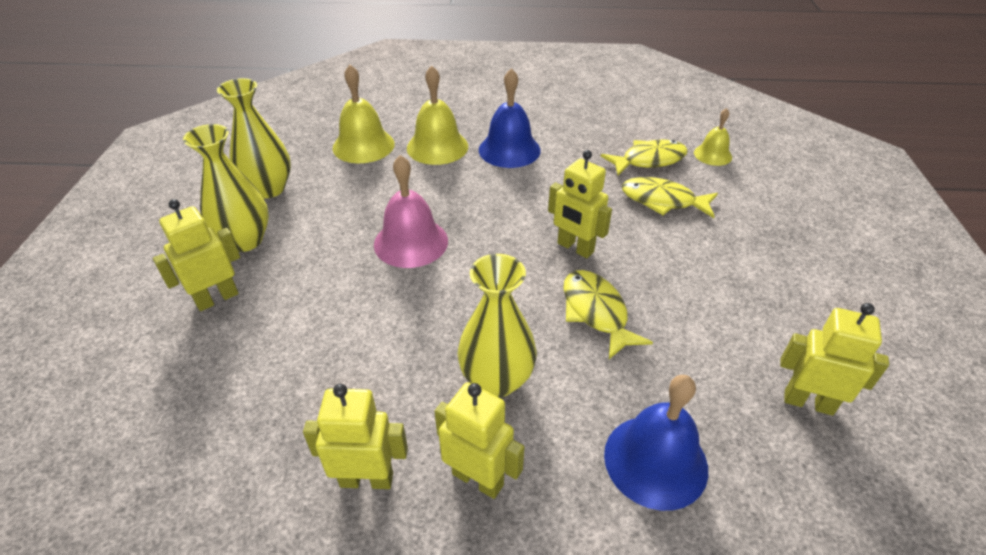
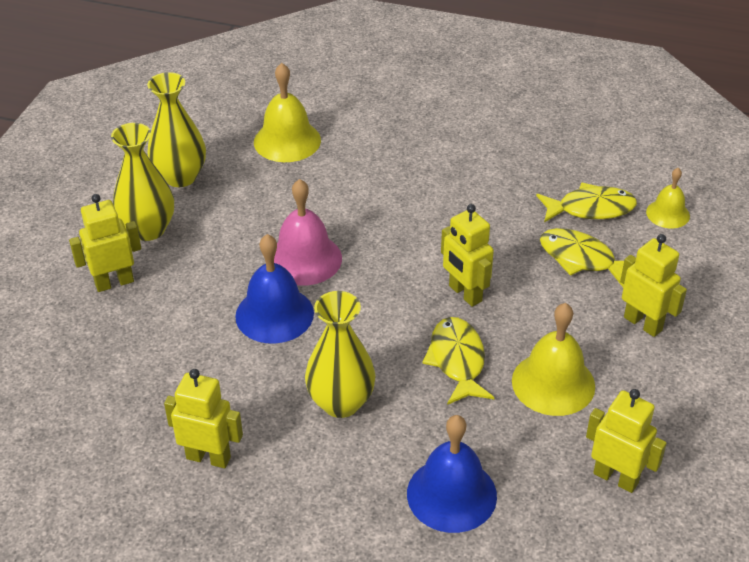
camera: 15 degrees right, 0 degrees up
(437, 147) = (365, 155): yellow bell -> yellow bell (553, 383)
(478, 479) = (297, 476): yellow robot -> yellow robot (643, 323)
(509, 150) = (441, 171): blue bell -> blue bell (274, 314)

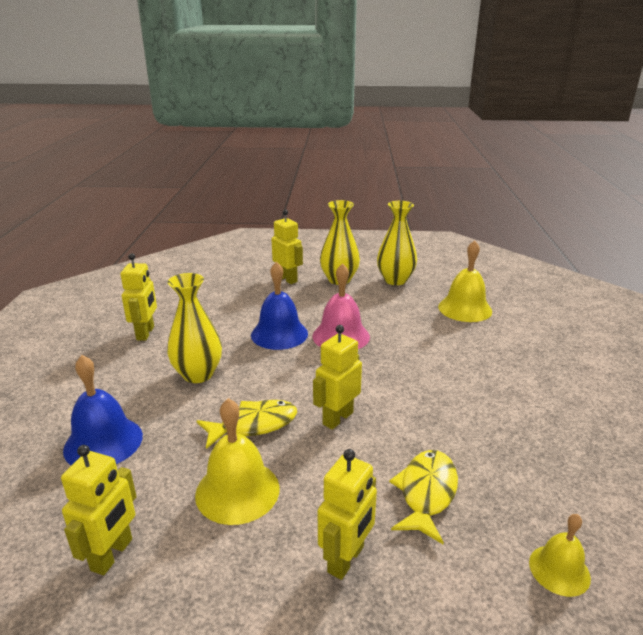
camera: 75 degrees right, 15 degrees down
(591, 209) = (514, 492): yellow fish -> none

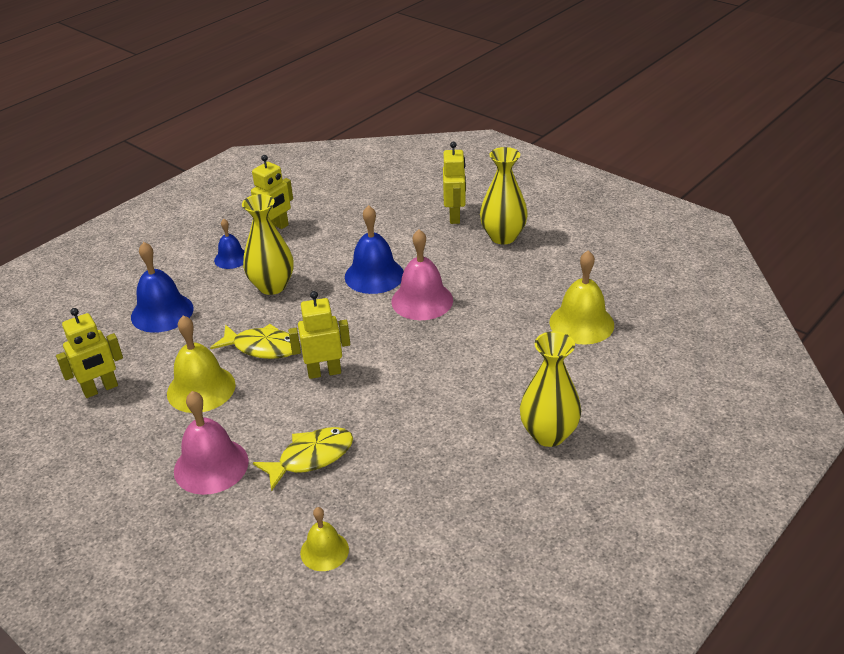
camera: 40 degrees right, 10 degrees up
(127, 369) = (231, 258): none -> blue bell
(346, 559) = (211, 466): yellow robot -> pink bell
(395, 280) = (559, 260): yellow vase -> yellow vase (548, 434)

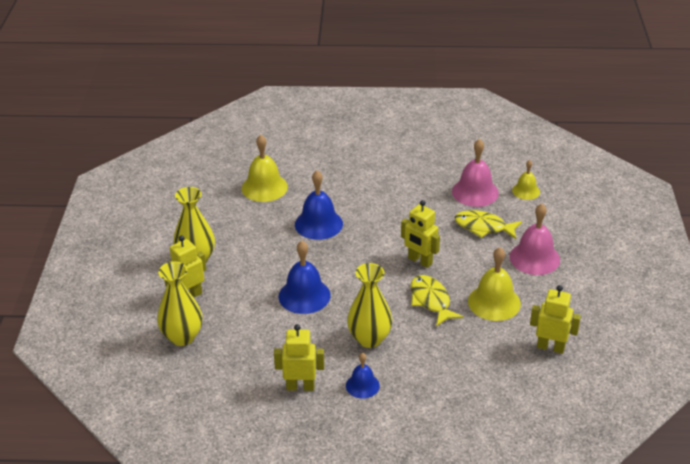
camera: 130 degrees left, 0 degrees up
(162, 312) = (458, 376): blue bell -> blue bell (318, 224)
(422, 300) = (309, 259): pink bell -> pink bell (475, 192)
(548, 434) = (371, 162): yellow vase -> yellow vase (182, 337)

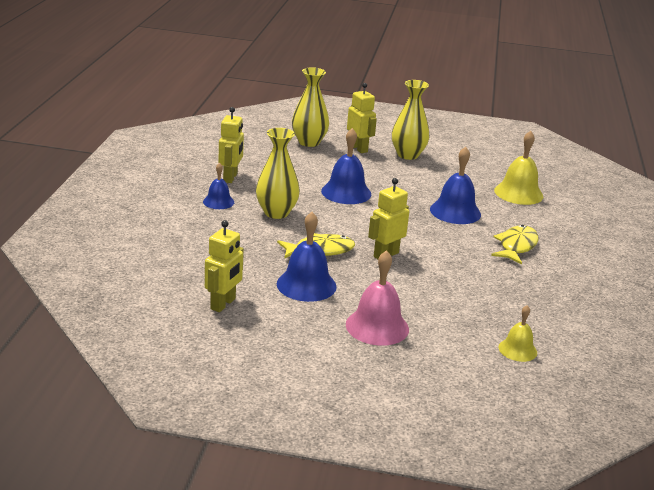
camera: 95 degrees right, 10 degrees down
(475, 192) = (514, 311): pink bell -> none
(483, 227) = (441, 303): yellow fish -> yellow fish (516, 246)
(494, 302) = (306, 285): yellow bell -> blue bell

